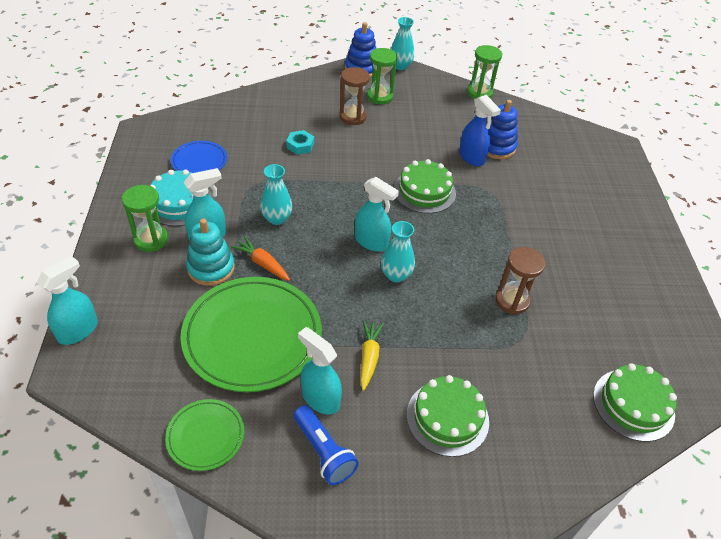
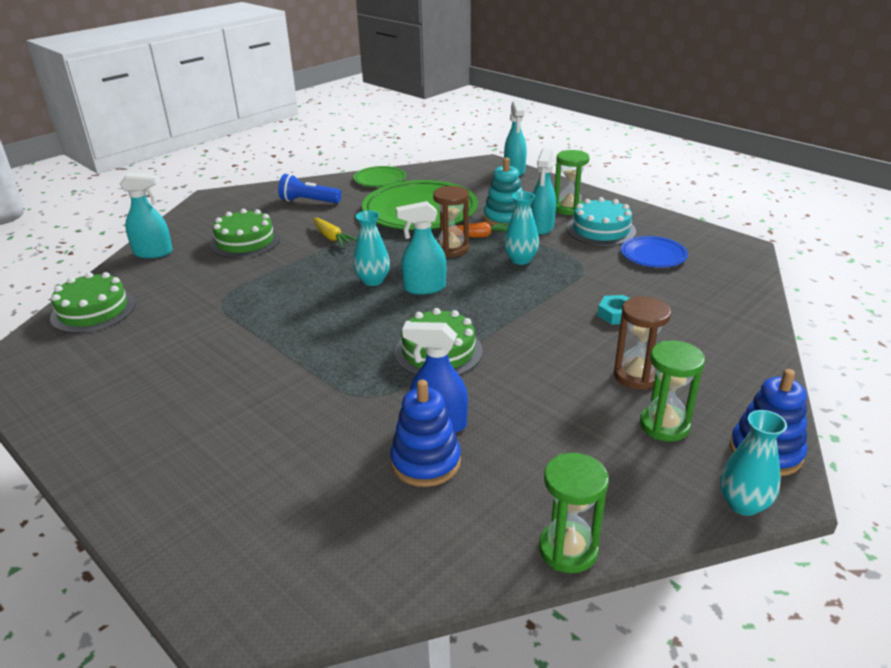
camera: 140 degrees right, 15 degrees down
(320, 398) = (338, 212): turquoise spray bottle -> turquoise spray bottle (153, 253)
(512, 301) = (251, 317): brown hourglass -> brown hourglass (451, 249)

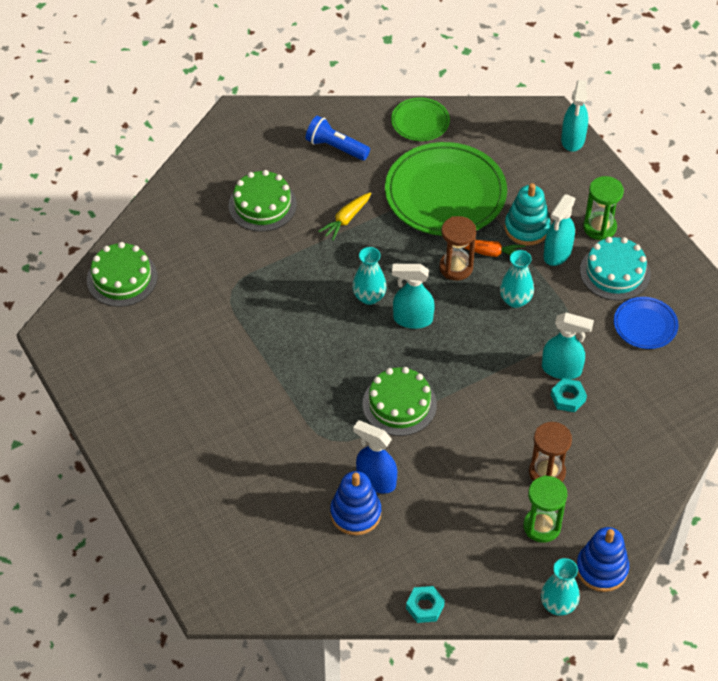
camera: 15 degrees right, 20 degrees up
(153, 253) = (175, 202): turquoise spray bottle -> turquoise spray bottle (562, 369)
(332, 238) = (346, 219): yellow carrot -> yellow carrot turned 60 degrees clockwise
(568, 550) = (425, 607): green hourglass -> turquoise nut

